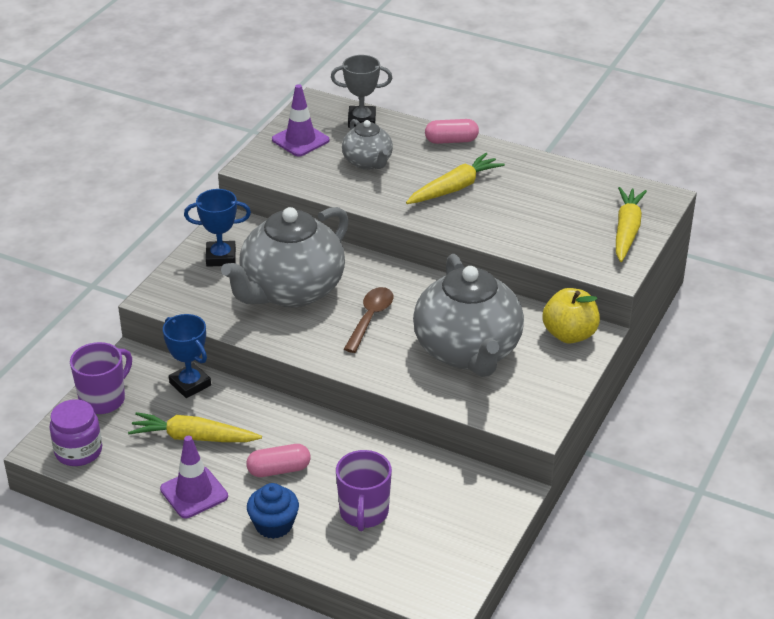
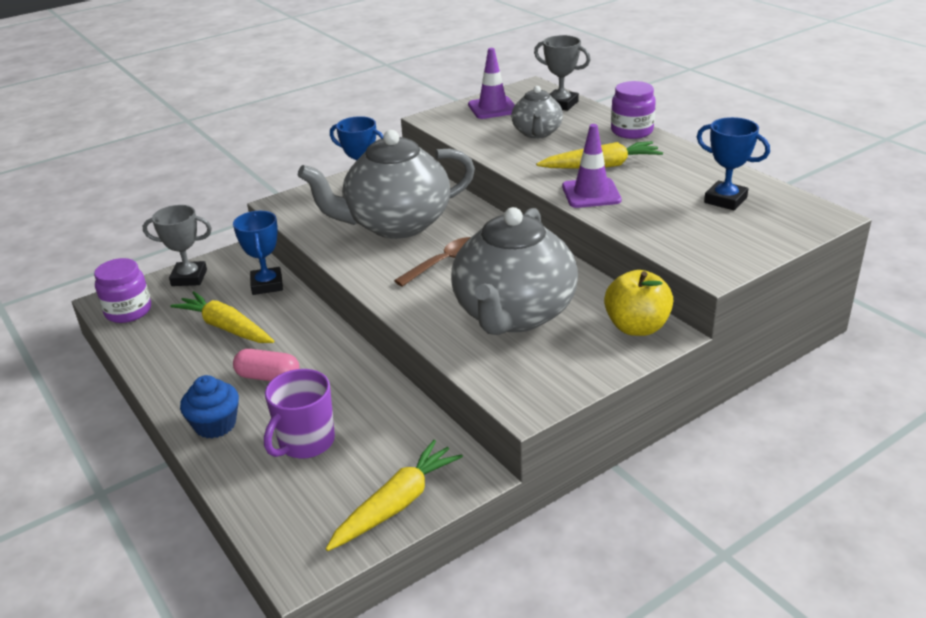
camera: 30 degrees right, 5 degrees down
(103, 399) = (189, 278): purple mug -> grey trophy
(194, 493) = (179, 373): purple traffic cone -> purple traffic cone (591, 193)
(451, 141) = (631, 131): pink capsule -> purple jar
(580, 200) = (725, 200): none -> blue trophy
(627, 230) = (758, 236): yellow carrot -> yellow carrot (397, 504)

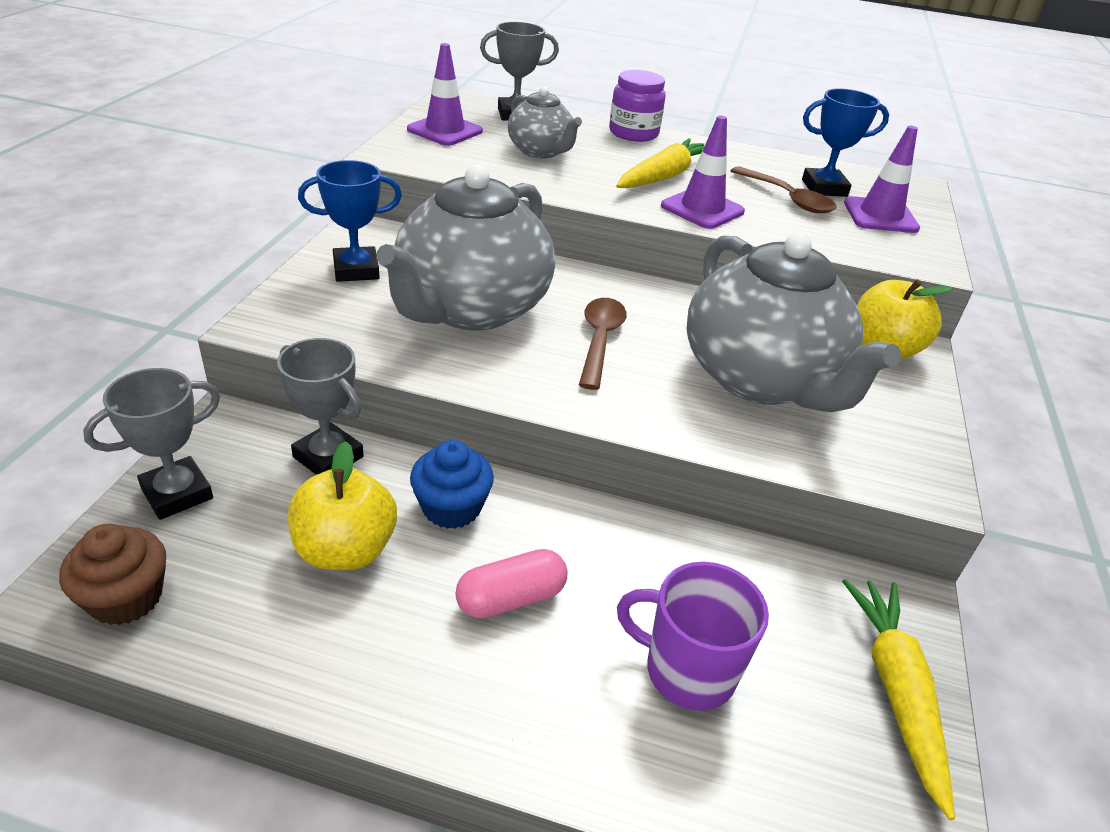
camera: 45 degrees left, 5 degrees up
(128, 311) = (126, 598): purple jar -> brown cupcake
(215, 425) = (531, 719): blue cupcake -> blue cupcake (451, 507)
(226, 327) = (345, 550): yellow carrot -> yellow apple
(267, 285) = (328, 457): blue trophy -> grey trophy
(305, 442) = (687, 671): purple mug -> purple mug turned 120 degrees clockwise
(676, 201) = (787, 198): none -> brown spoon
(737, 230) = (880, 216): none -> purple traffic cone

